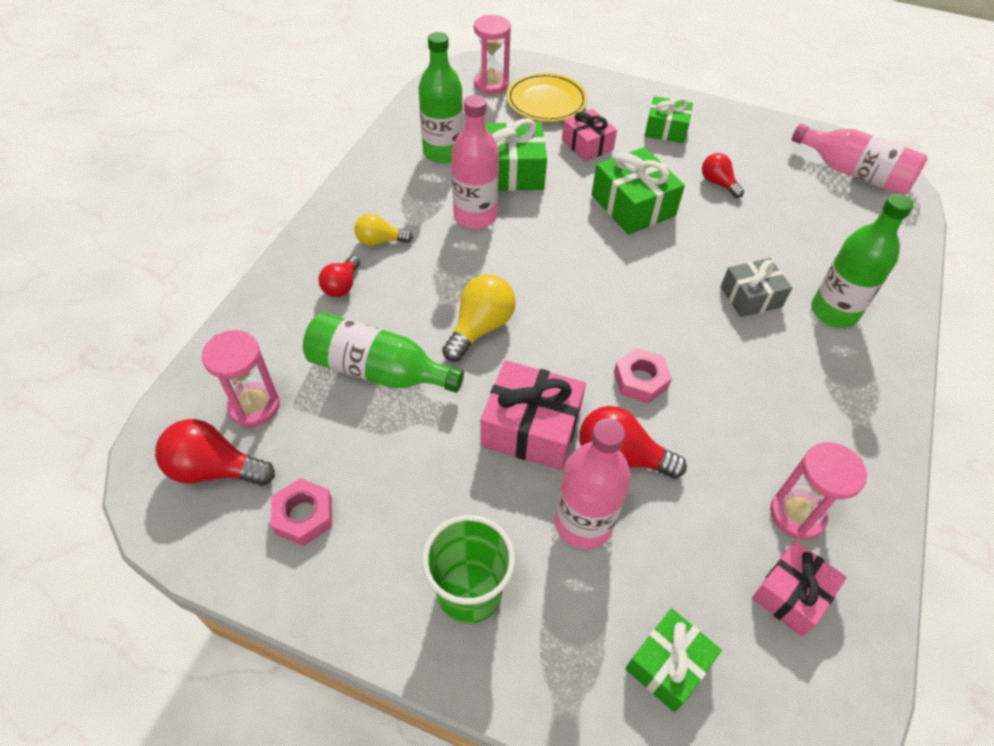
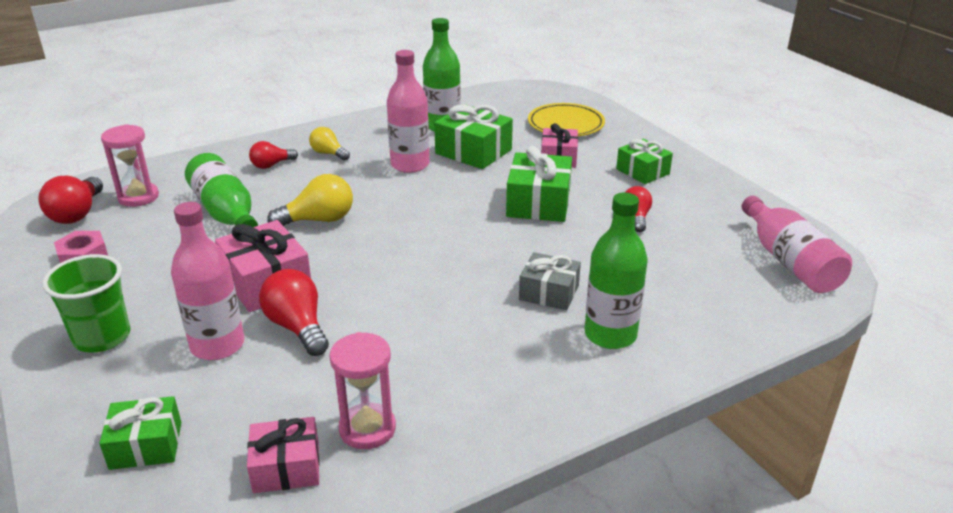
camera: 40 degrees right, 20 degrees down
(214, 469) = (77, 214): red light bulb -> red light bulb turned 135 degrees counterclockwise
(491, 84) = (537, 102): pink hourglass -> none
(640, 380) = (380, 296): pink nut -> none

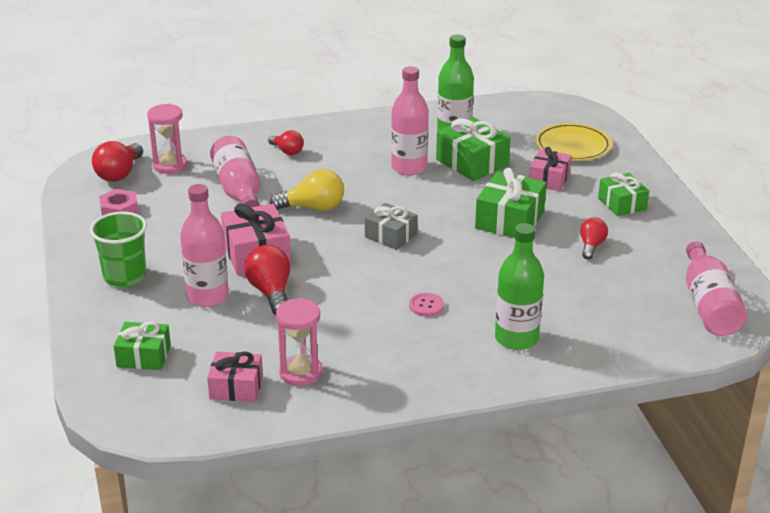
camera: 15 degrees right, 0 degrees up
(226, 212) = (238, 189): green bottle -> pink bottle
(271, 165) = (287, 151): red light bulb -> red light bulb turned 120 degrees counterclockwise
(328, 153) = (340, 147): yellow light bulb -> none
(490, 312) = (426, 306): none -> pink button
(549, 292) = (482, 298): grey gift -> grey gift (390, 235)

